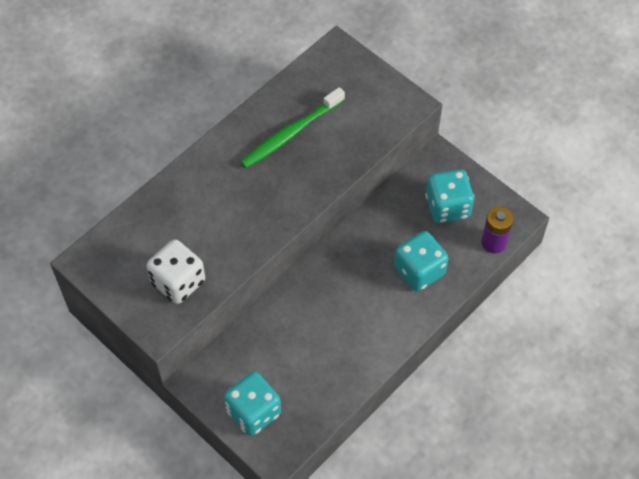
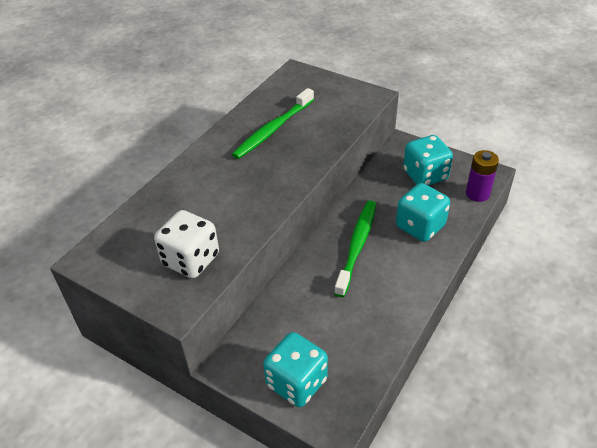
camera: 10 degrees left, 15 degrees down
(348, 281) = (357, 246): none -> green toothbrush

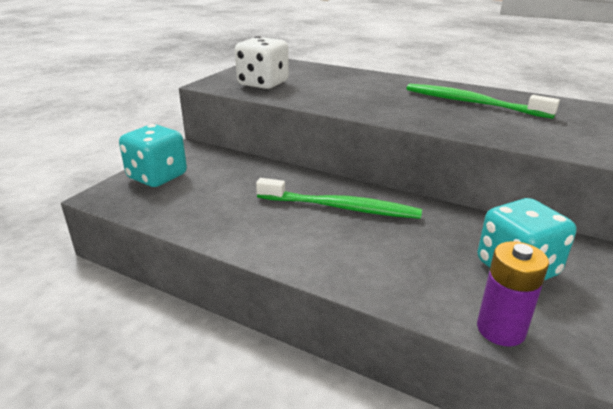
camera: 85 degrees right, 15 degrees down
(420, 226) = (390, 258): turquoise dice -> none

